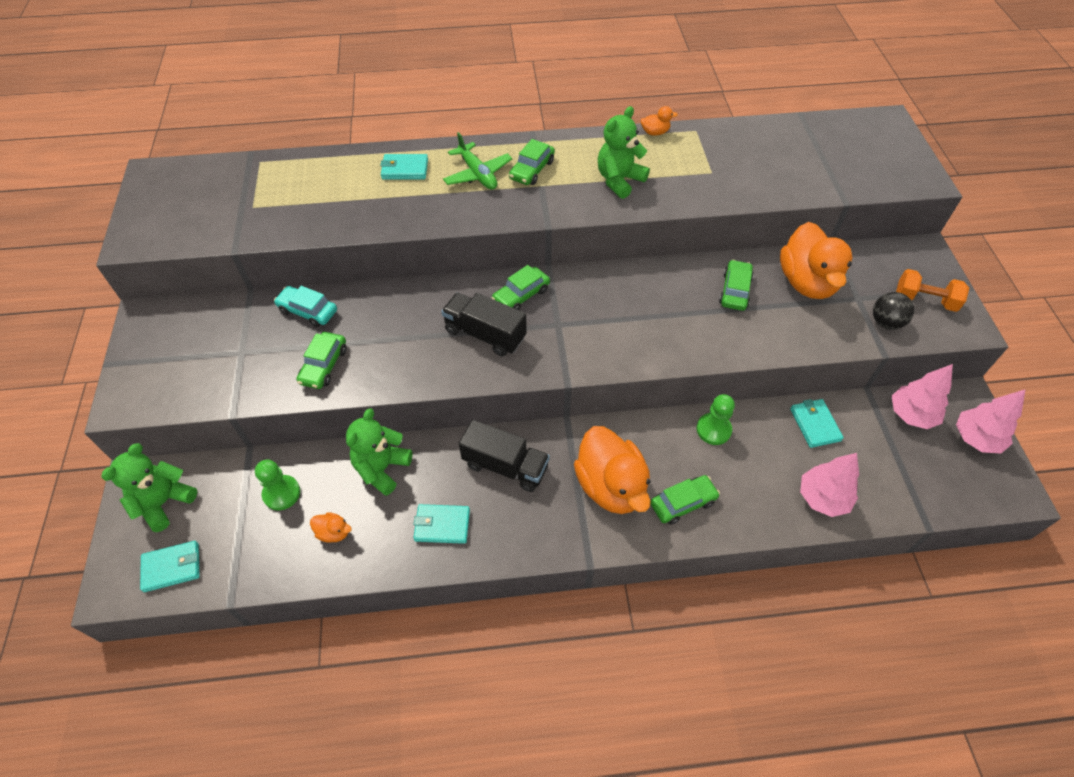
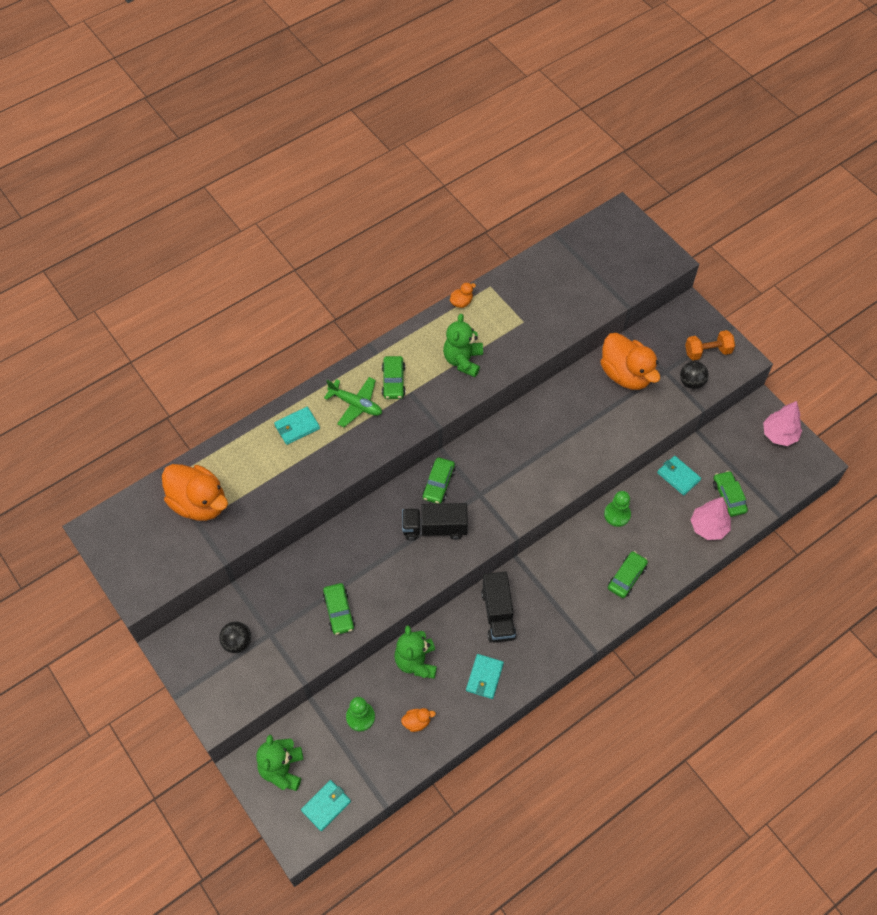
camera: 30 degrees left, 5 degrees up
(204, 345) = (237, 642): none -> black ball
(308, 311) = (292, 576): turquoise car -> none
(442, 525) = (484, 677): turquoise wallet -> turquoise wallet turned 45 degrees counterclockwise
(505, 466) = (498, 614): black truck -> black truck turned 90 degrees clockwise
(611, 486) = (575, 590): orange duck -> orange duck (199, 503)
(735, 291) = (582, 405): green car -> green car (728, 497)
(911, 414) = (733, 437): pink tree -> none

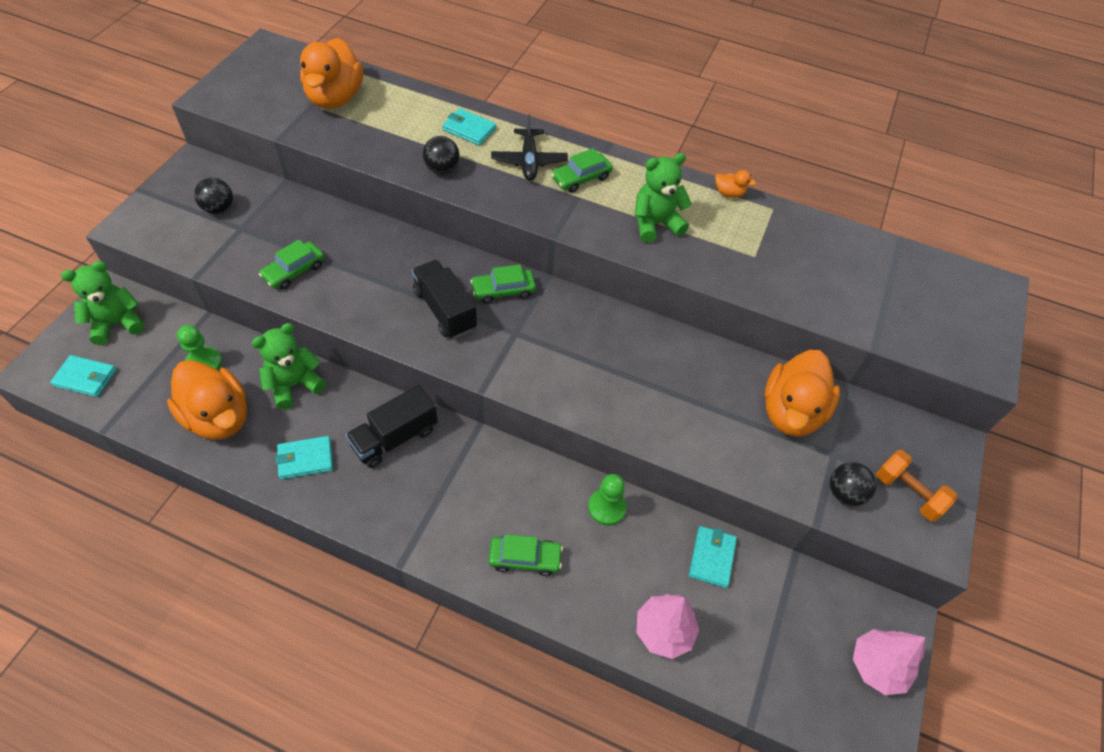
camera: 55 degrees right, 5 degrees down
(329, 464) = (442, 169): none -> black ball
(355, 404) = (529, 161): green plane -> black plane
(417, 722) = (218, 417): orange duck -> orange duck, size x2.40
(728, 497) = (728, 638): green car -> none

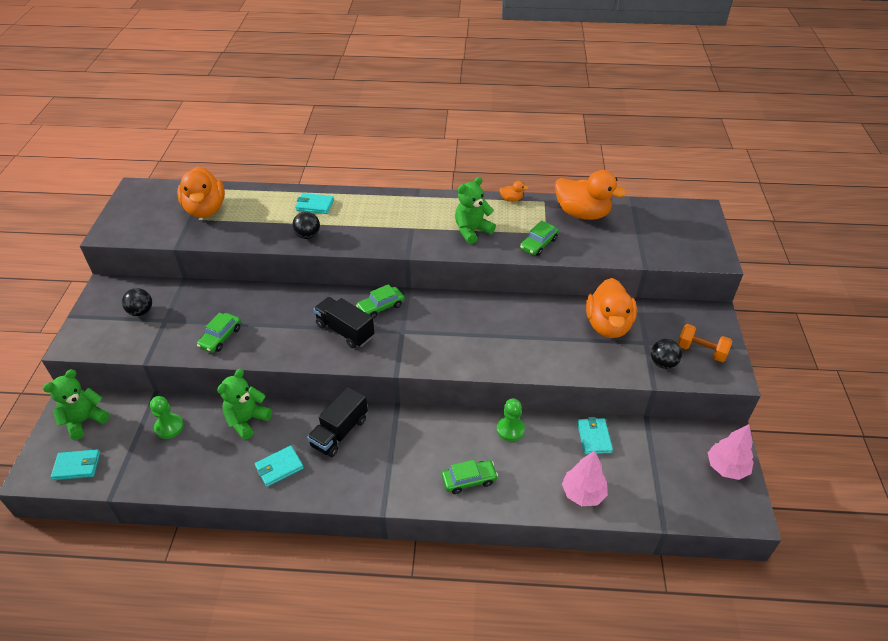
camera: 15 degrees left, 10 degrees down
(218, 417) = (198, 460): orange duck -> orange duck (582, 214)
(529, 161) = (367, 214): black plane -> none
(581, 178) = (408, 216): green car -> green car (538, 244)

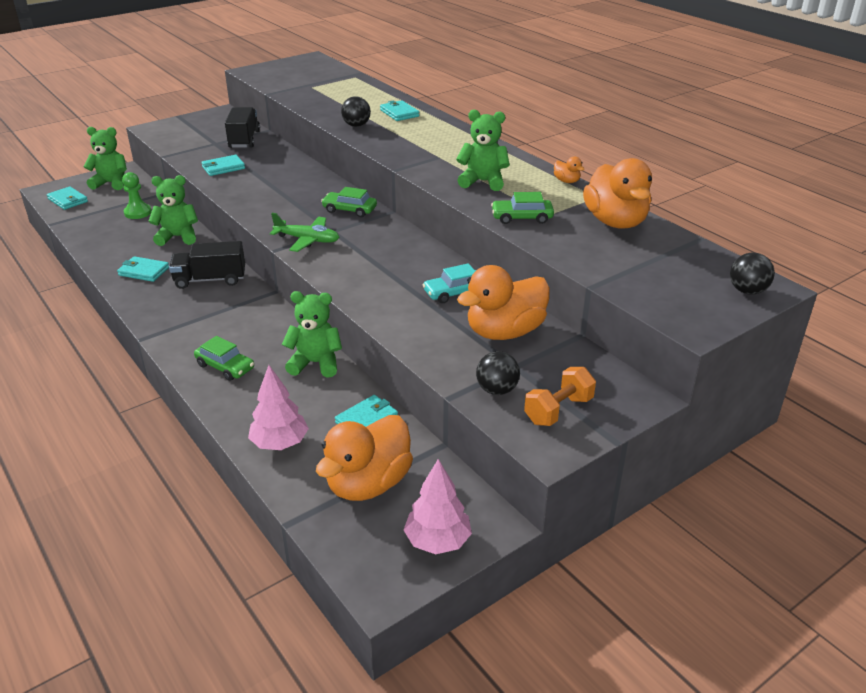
camera: 50 degrees right, 10 degrees down
(141, 312) = (212, 133): black ball -> black ball (747, 291)
(205, 209) = (326, 84): orange duck -> orange duck (368, 483)
(220, 337) = (223, 168): green car -> turquoise wallet
(345, 331) = (297, 208): black truck -> black truck (244, 139)
(400, 350) = (307, 240): none -> green plane
(510, 429) = (315, 363): green pawn -> green teddy bear
(544, 320) = (455, 292): none -> turquoise car
(701, 351) = (558, 410): orange dumbbell -> orange dumbbell turned 60 degrees clockwise

